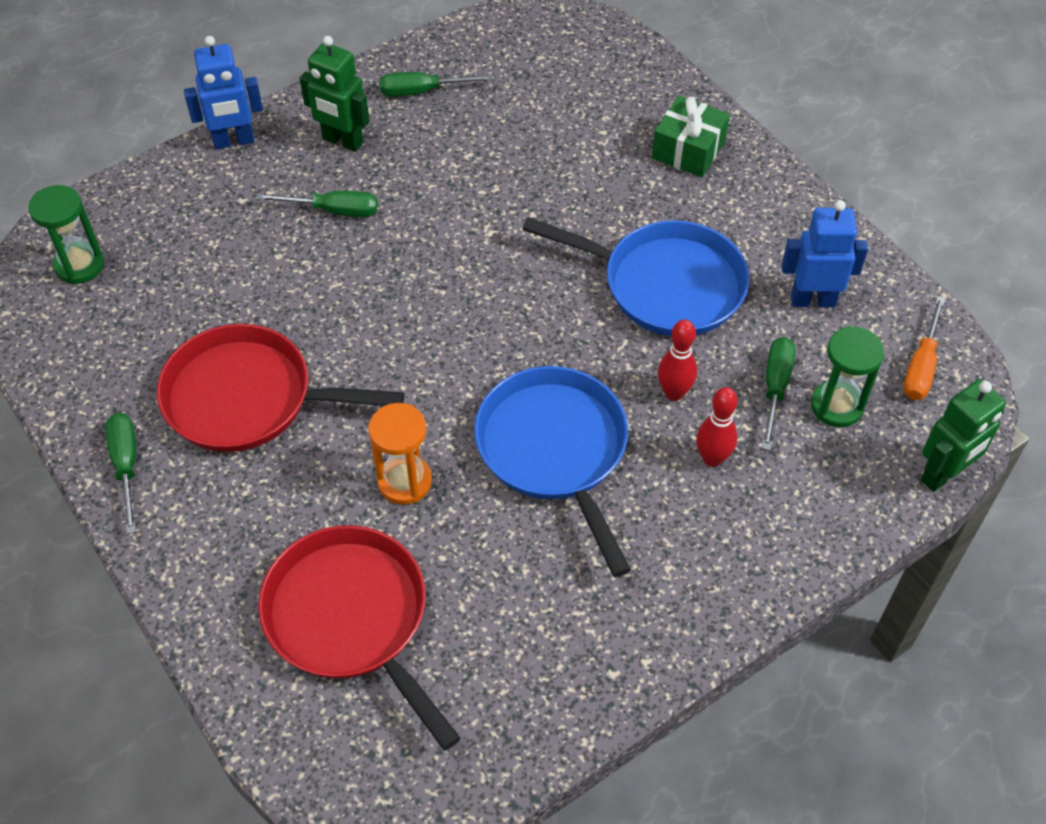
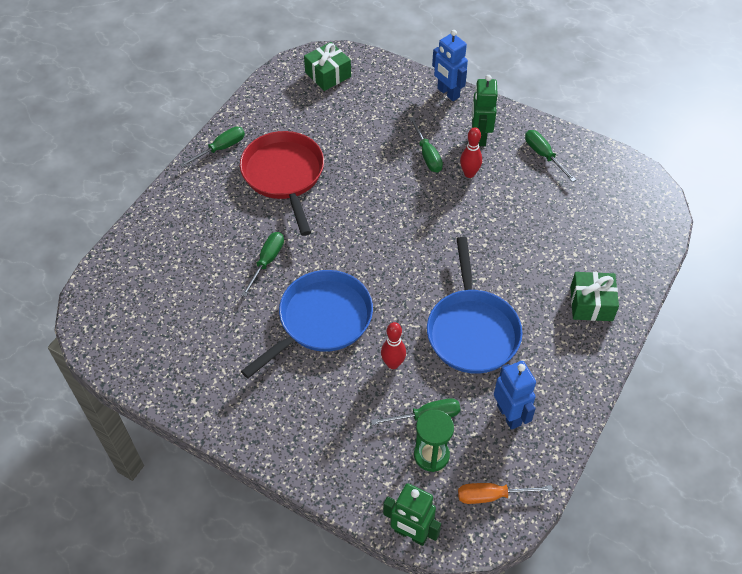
camera: 65 degrees right, 0 degrees up
(80, 265) = (328, 74): green hourglass -> green gift
(352, 619) = (176, 274): red pan -> none
(404, 481) = (267, 261): orange hourglass -> green screwdriver
(712, 458) = (356, 400): red bowling pin -> red bowling pin (469, 173)

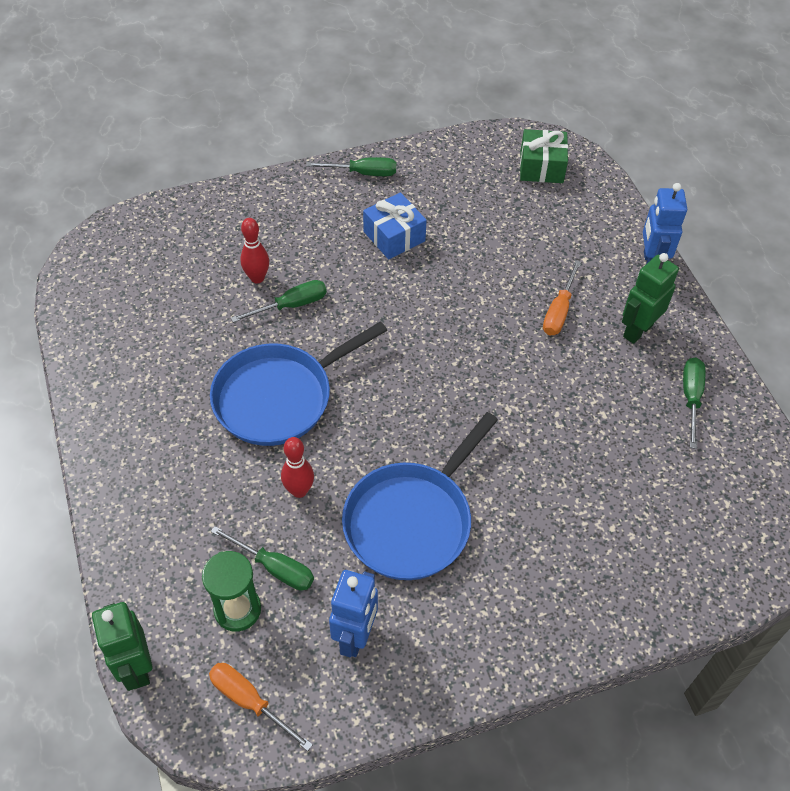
camera: 40 degrees right, 0 degrees up
(284, 175) = (394, 236): red pan -> blue gift
(321, 320) = (279, 397): blue pan -> blue pan turned 150 degrees clockwise
(427, 155) = (559, 311): green screwdriver -> orange screwdriver
(469, 173) = (584, 360): red bowling pin -> red bowling pin (257, 278)
(591, 304) = (572, 594): green gift -> none

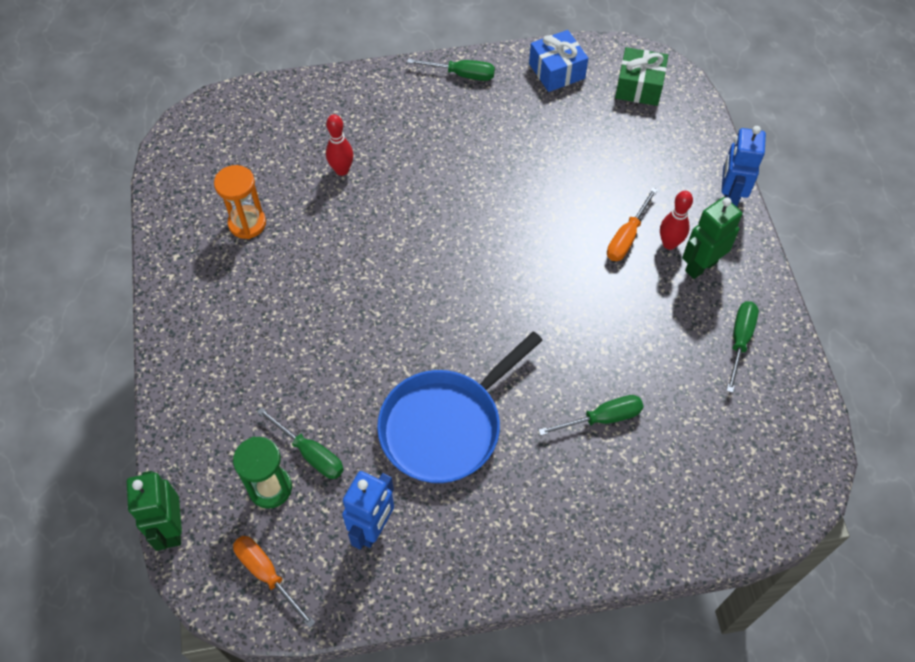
camera: 10 degrees right, 5 degrees up
(167, 342) = (247, 223): none -> orange hourglass
(279, 397) = (342, 290): blue pan -> none
(291, 305) = (369, 201): green screwdriver -> green screwdriver (602, 418)
(299, 490) = (345, 383): red bowling pin -> red bowling pin (669, 244)
(394, 236) = (480, 143): blue gift -> blue gift (556, 71)

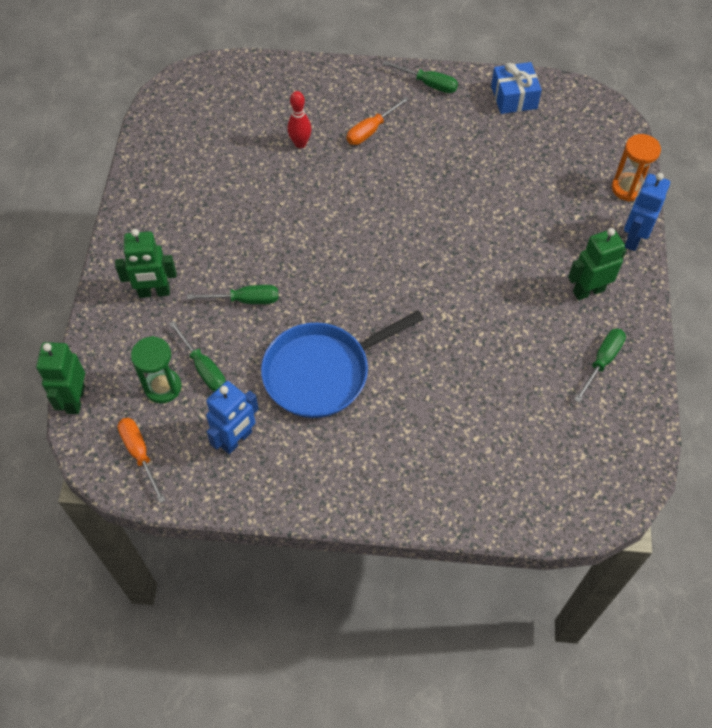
camera: 15 degrees right, 0 degrees up
(227, 378) = (154, 292): none -> green robot
(247, 223) = (208, 171): orange hourglass -> orange hourglass (627, 188)
(602, 418) = (458, 398): green screwdriver -> green screwdriver (245, 300)
(627, 237) = (530, 252): orange screwdriver -> orange screwdriver (371, 130)
(639, 86) = (584, 125): green gift -> none
(669, 244) = (566, 266): red bowling pin -> none

